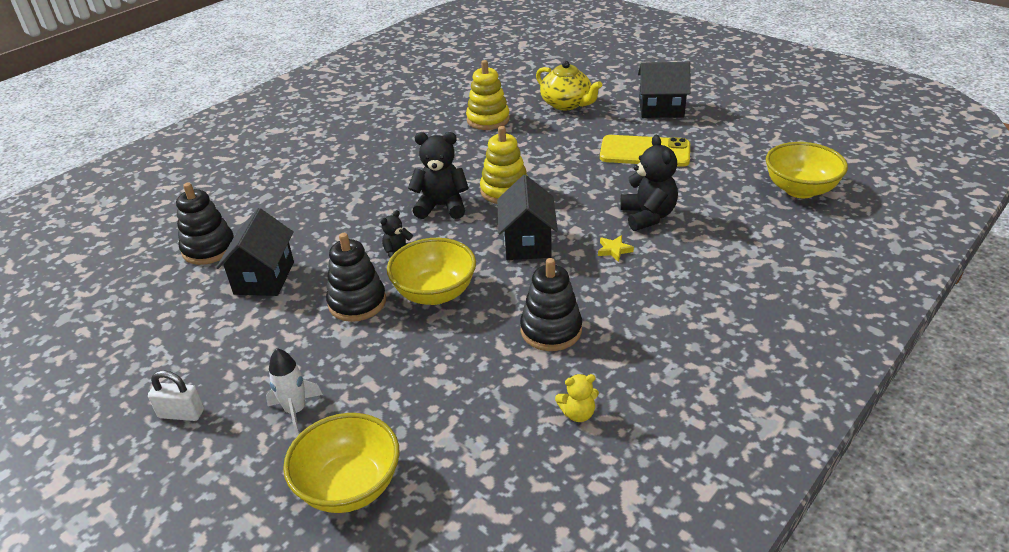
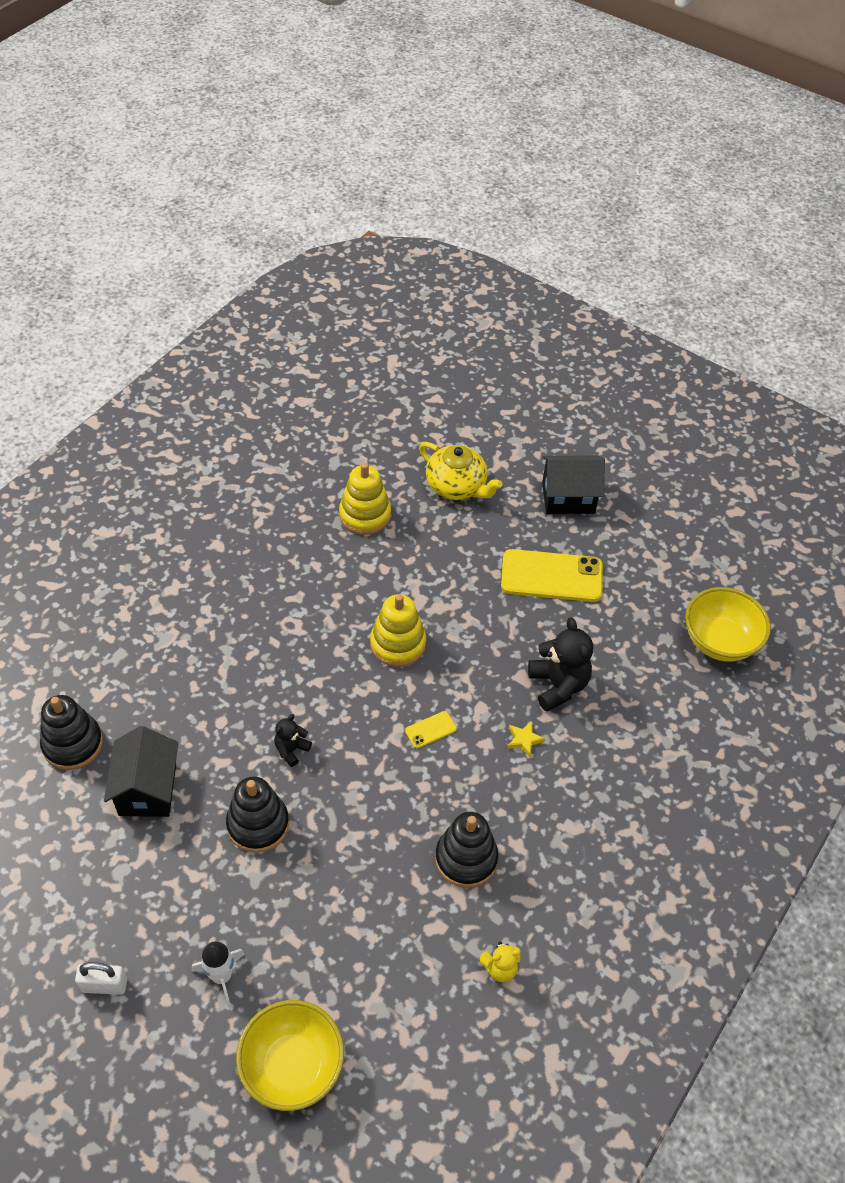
camera: 10 degrees left, 15 degrees up
(435, 293) = (339, 808): yellow bowl -> none
(441, 206) = (329, 671): black teddy bear -> none
(527, 243) = (430, 730): black house -> yellow phone

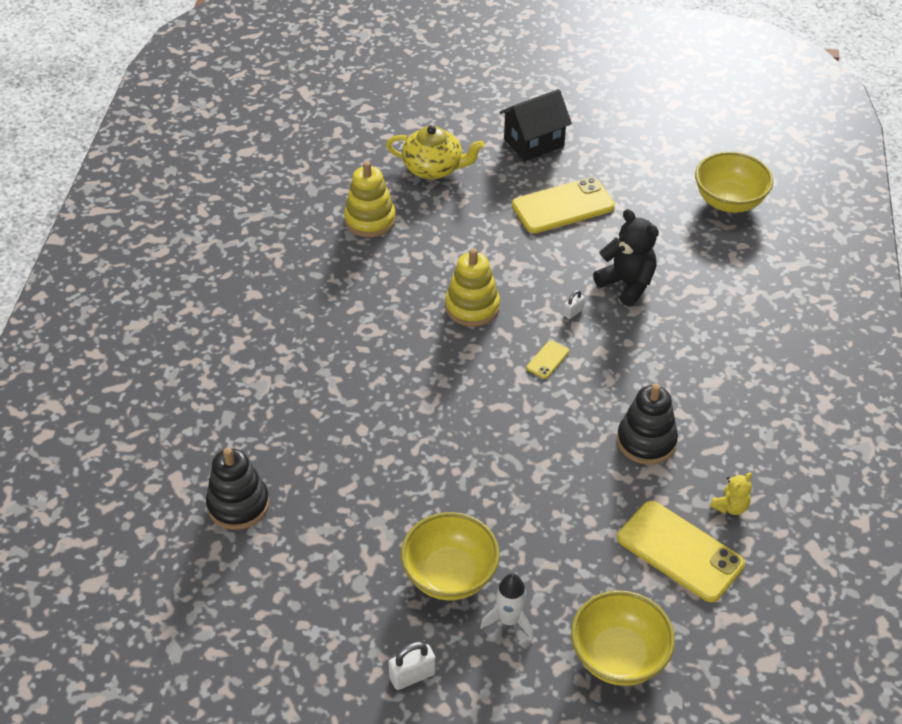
camera: 25 degrees left, 5 degrees down
(147, 789) = (335, 510): black house -> none
(200, 904) = (450, 575): none -> yellow bowl
(258, 824) = (454, 493): black stacking toy -> none
(291, 750) = (441, 424): black teddy bear -> none
(420, 989) = (680, 551): none -> yellow phone
(487, 691) = (573, 312): none -> white padlock
(524, 739) = (629, 335): yellow star -> none

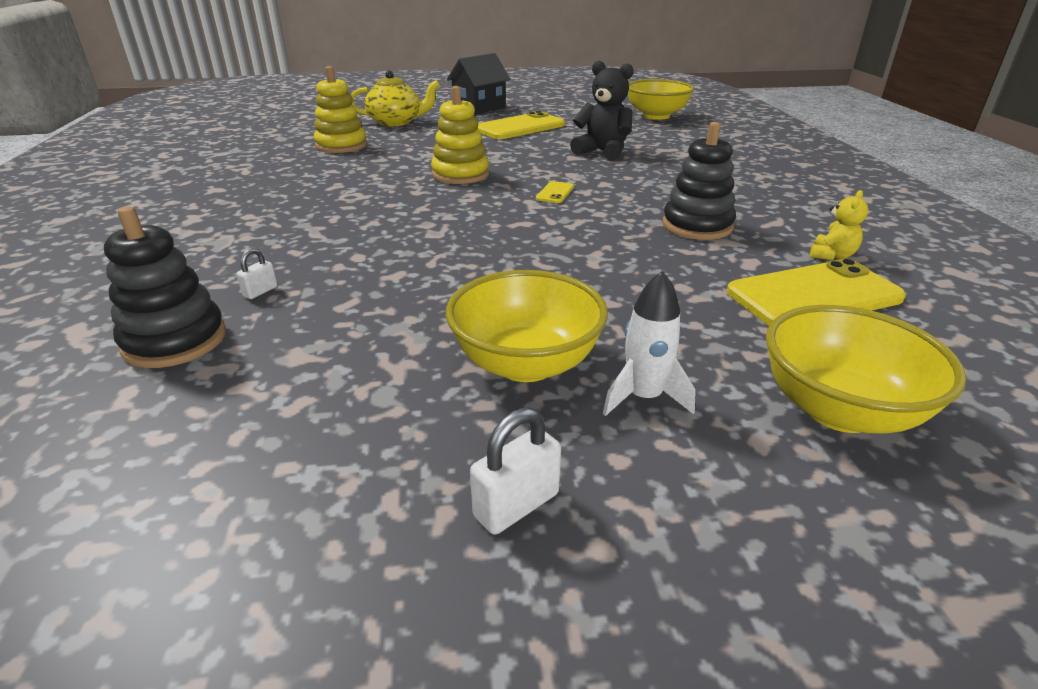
camera: 15 degrees left, 15 degrees down
(573, 312) = (563, 168): white padlock -> white padlock (260, 291)
(680, 551) = (813, 295): yellow phone -> yellow phone turned 45 degrees counterclockwise

